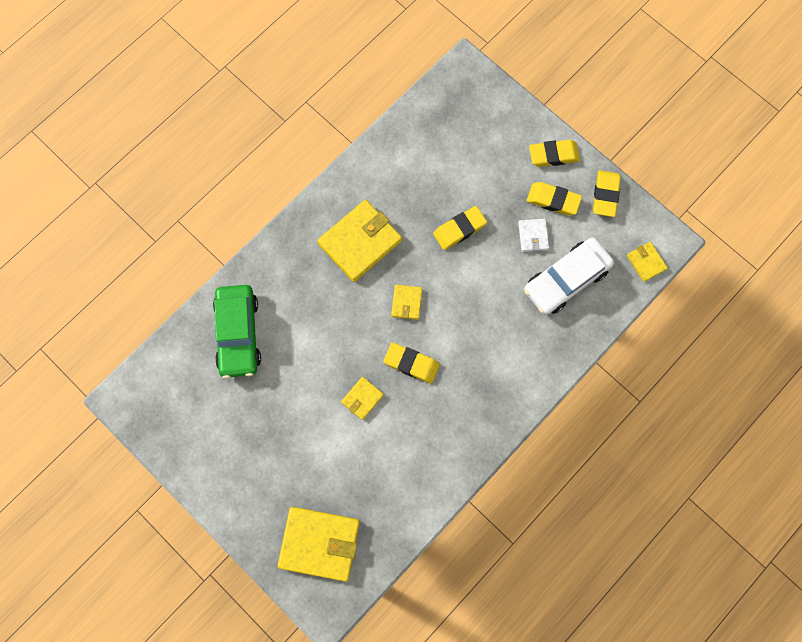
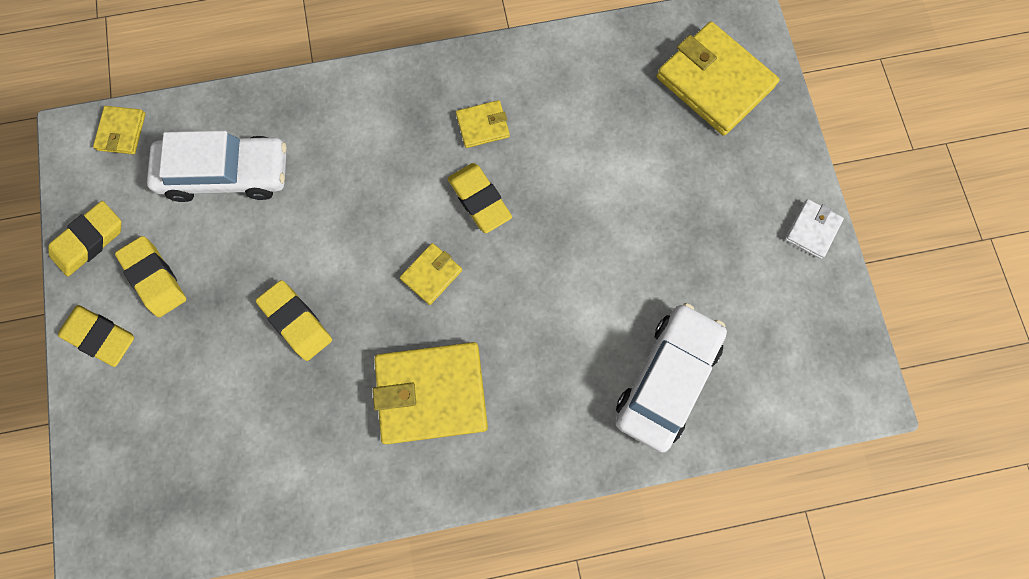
camera: 145 degrees left, 0 degrees up
(238, 333) = (666, 378): green car -> white car
(362, 398) = (564, 199): yellow wallet -> yellow wallet (483, 126)
(459, 229) = (296, 321): yellow eraser -> yellow eraser turned 45 degrees clockwise
(533, 236) = (217, 251): white wallet -> white wallet (812, 230)

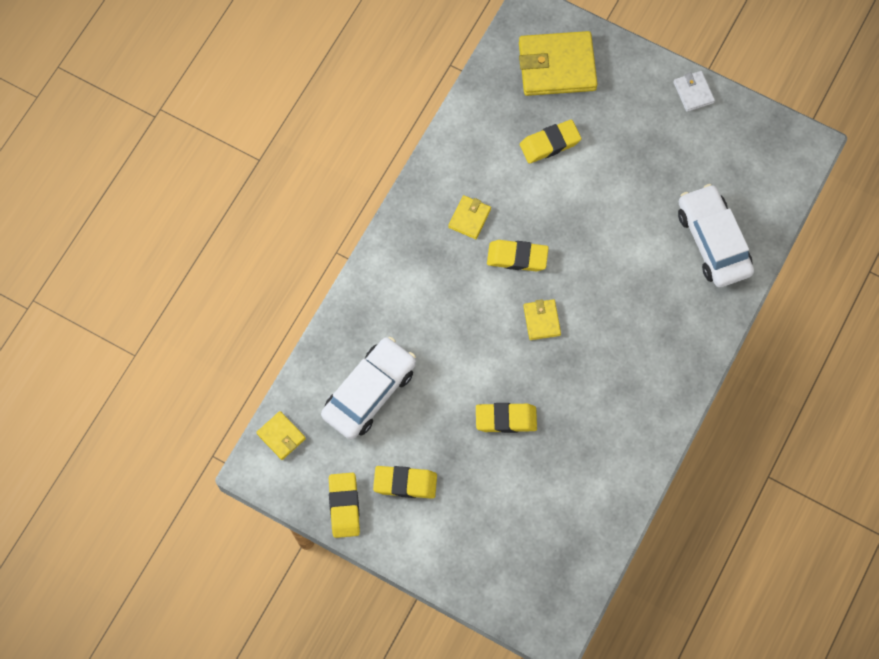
camera: 50 degrees left, 5 degrees down
(100, 336) = (417, 541): yellow eraser -> yellow eraser (550, 144)
(431, 393) = (615, 374): yellow wallet -> none

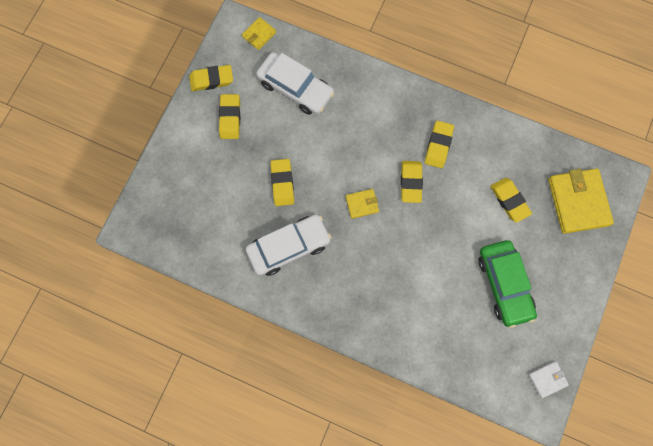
camera: 85 degrees right, 5 degrees up
(469, 218) = (438, 146): yellow wallet -> yellow eraser
(655, 165) = (504, 284): none -> green car
(693, 92) = (574, 313): white wallet -> white wallet (547, 379)
(713, 241) = (443, 334): white car -> white car (289, 247)

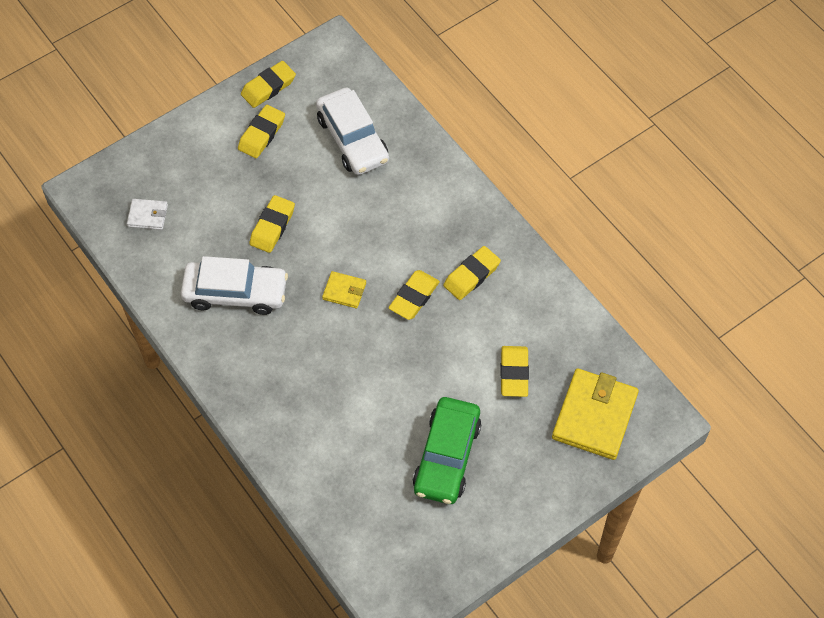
camera: 30 degrees right, 15 degrees down
(211, 80) = (268, 87): yellow eraser -> yellow eraser turned 60 degrees counterclockwise
(259, 34) = (350, 67): yellow wallet -> none
(547, 379) = (428, 581): white wallet -> white wallet (148, 216)

